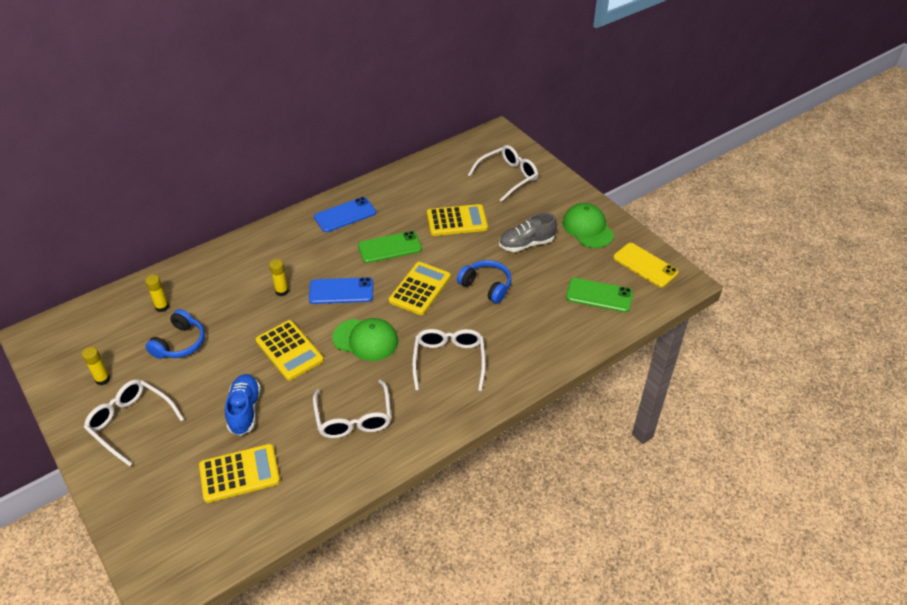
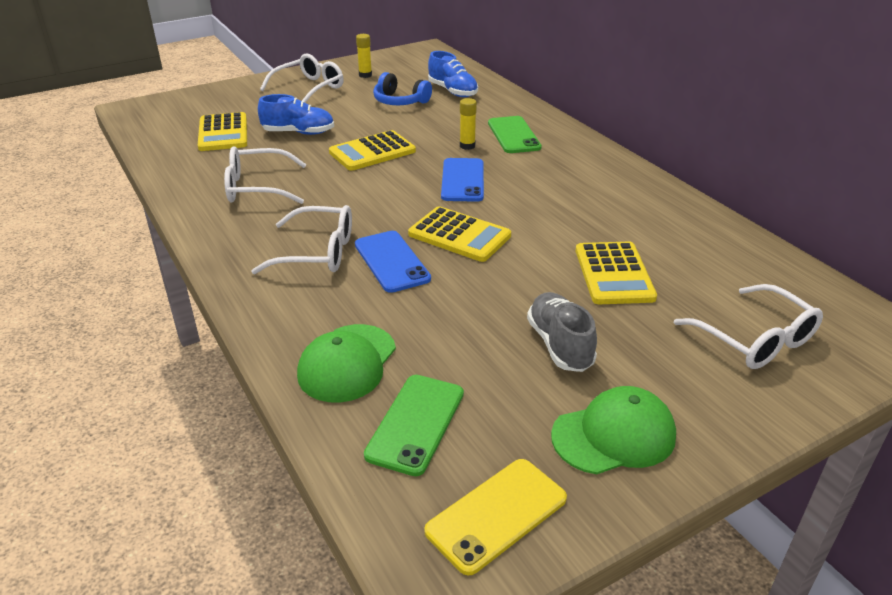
camera: 95 degrees right, 10 degrees down
(162, 307) = (452, 91): yellow glue stick -> blue shoe
(345, 215) = (613, 183): blue phone -> blue phone (392, 261)
(366, 340) = (374, 195): green cap -> green cap (347, 363)
(389, 247) = (546, 214): green phone -> green phone (514, 135)
(486, 286) = (457, 293): blue headphones -> none

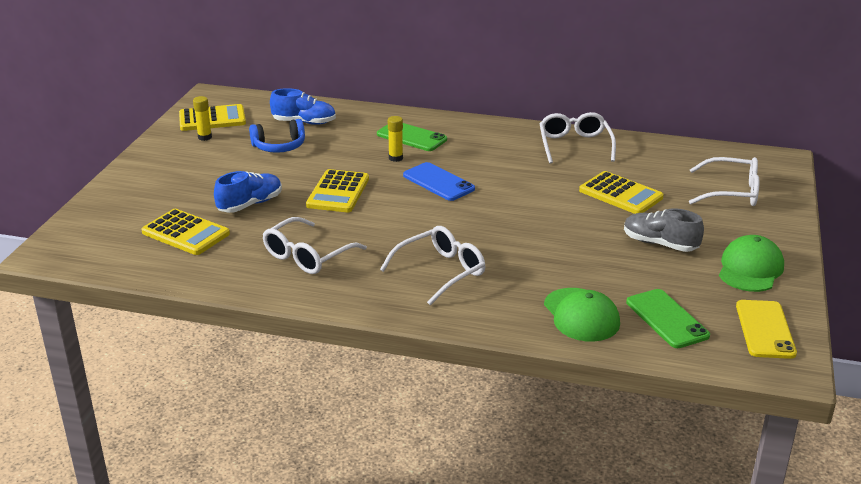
camera: 45 degrees left, 5 degrees down
(309, 88) = (179, 167): white glasses -> white glasses (574, 145)
(392, 261) = (495, 252): blue phone -> none
(459, 235) = (503, 216): yellow calculator -> yellow calculator (212, 119)

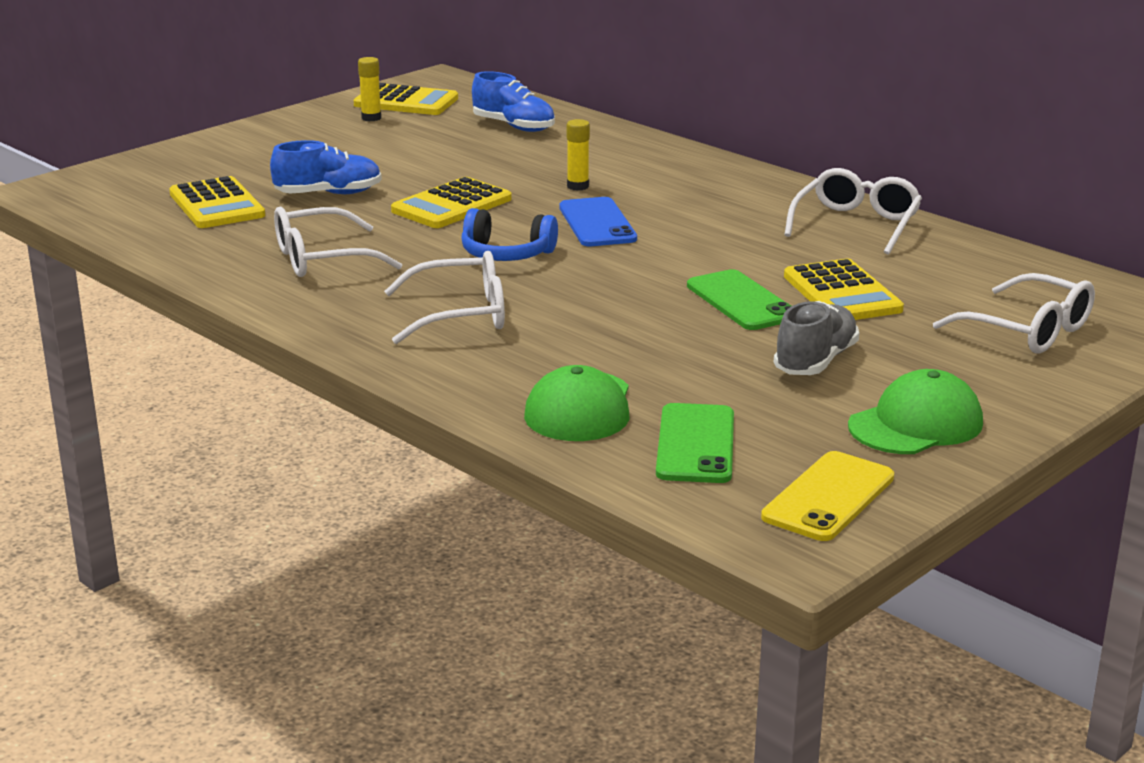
camera: 30 degrees right, 5 degrees down
(279, 146) = (447, 145): blue headphones -> blue headphones (506, 254)
(411, 137) = (633, 169): green phone -> green phone (741, 301)
(660, 244) = (815, 361): grey shoe -> grey shoe turned 60 degrees clockwise

